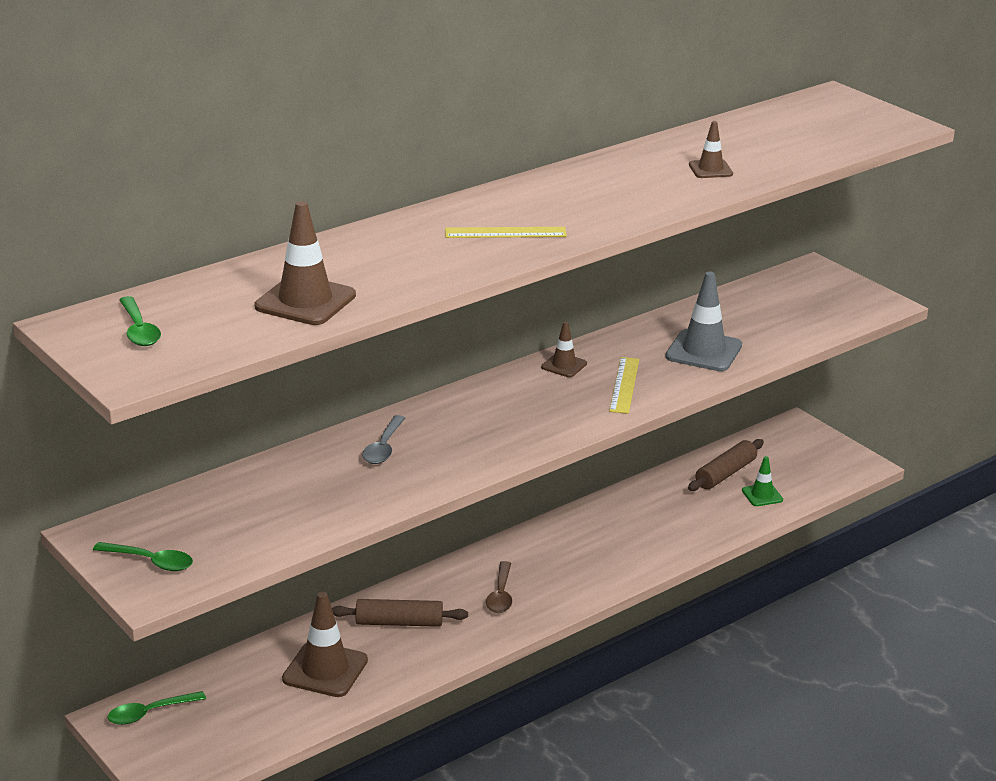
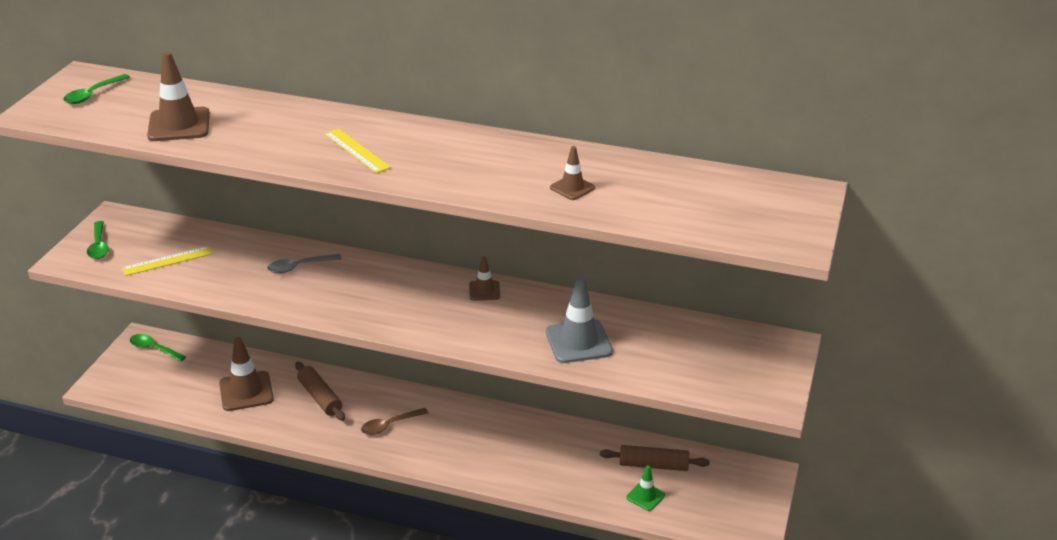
camera: 55 degrees right, 5 degrees up
(624, 385) = (485, 326): yellow ruler -> yellow ruler (167, 261)

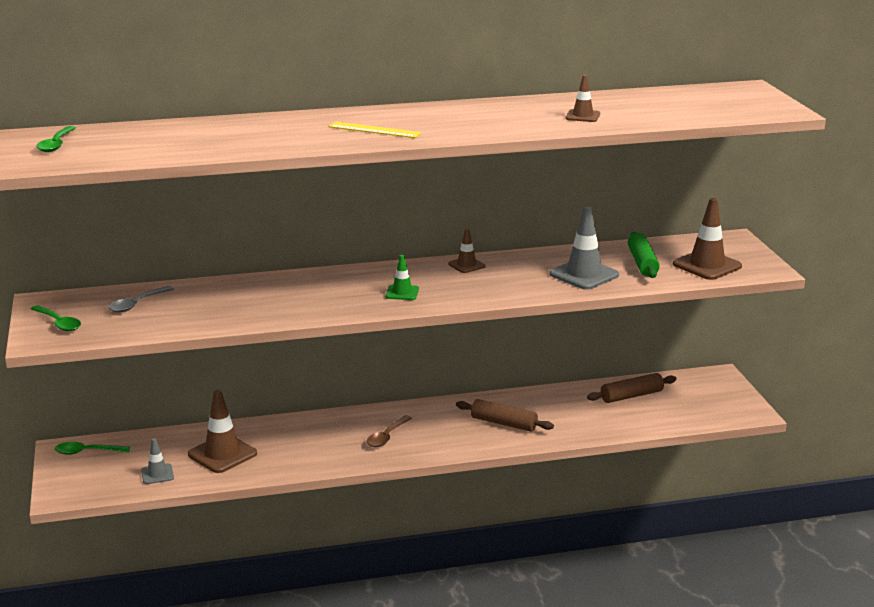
camera: 30 degrees left, 10 degrees down
(167, 261) = (147, 316): yellow ruler -> none
(179, 125) = (182, 146): brown traffic cone -> brown traffic cone (707, 265)
(181, 393) = (157, 474): none -> grey traffic cone
(299, 267) = (282, 290): grey spoon -> grey spoon (137, 304)
(320, 397) = (299, 437): brown rolling pin -> brown rolling pin (503, 423)
(645, 496) = (648, 416): green traffic cone -> green traffic cone (402, 293)
(653, 346) = (642, 263): none -> green rolling pin

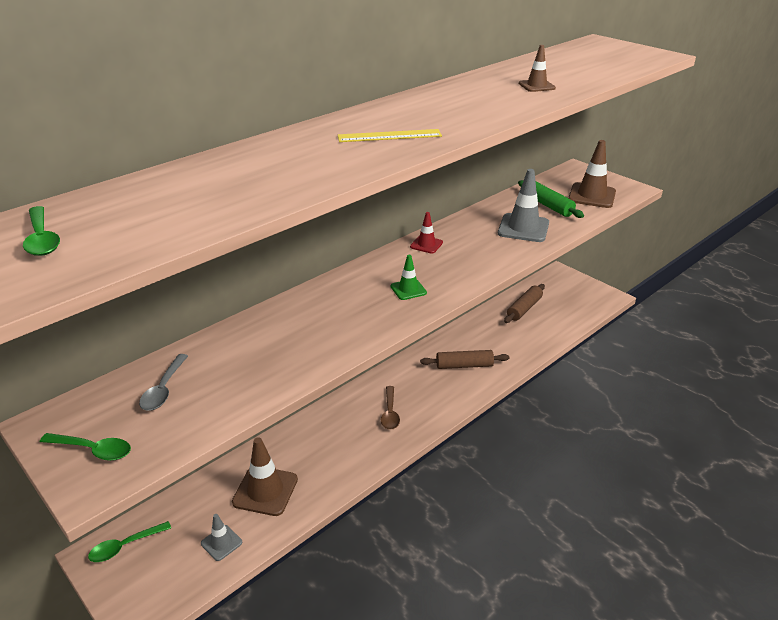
camera: 30 degrees left, 10 degrees up
(466, 265) = (426, 245): brown traffic cone -> red traffic cone

